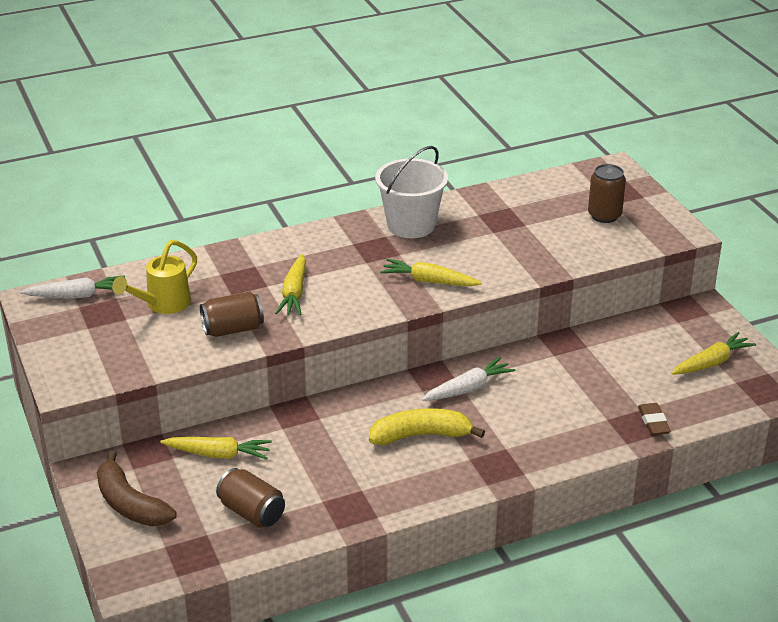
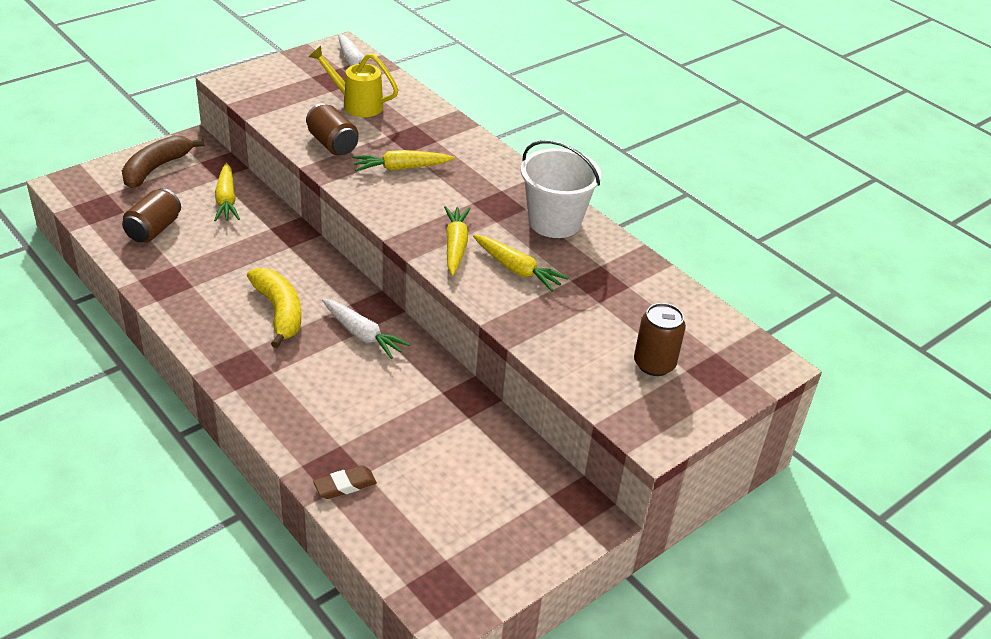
camera: 70 degrees right, 5 degrees up
(711, 362) = (477, 533): yellow carrot -> yellow carrot (517, 269)

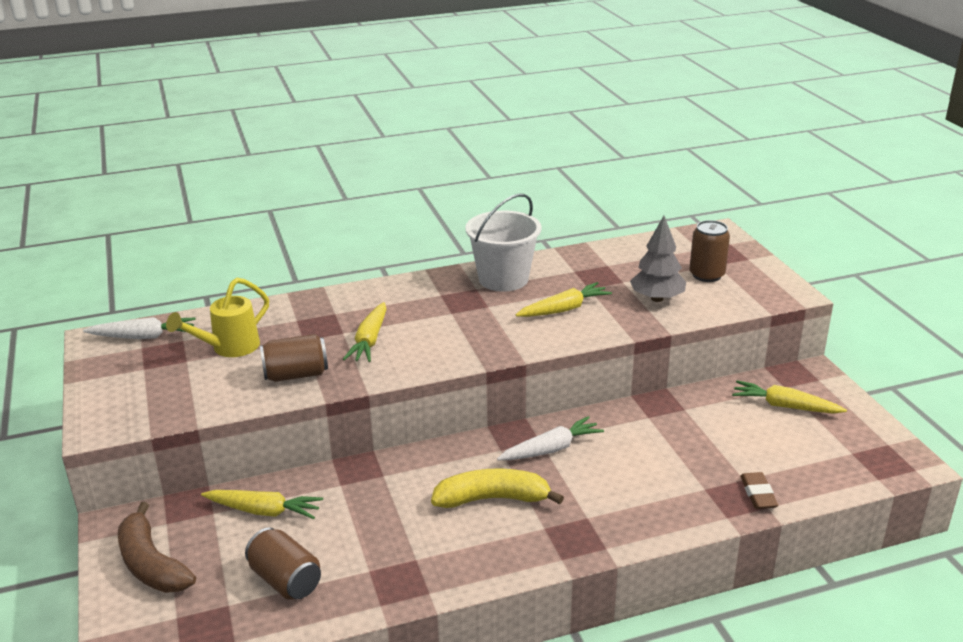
camera: 65 degrees left, 10 degrees down
(455, 246) = (515, 333): yellow carrot -> yellow carrot (784, 406)
(576, 331) = (657, 298): none -> grey tree

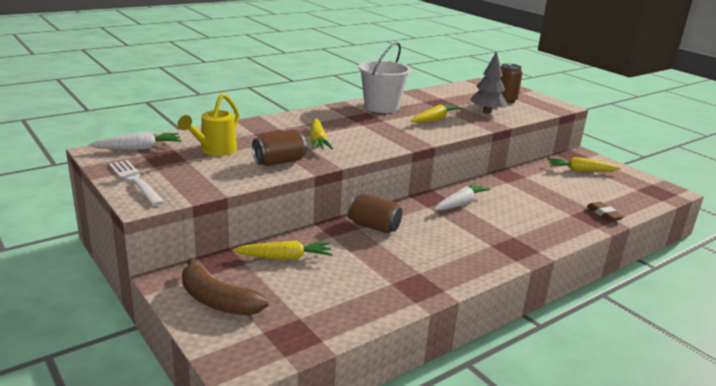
camera: 20 degrees left, 5 degrees down
(109, 392) = (135, 181): none -> white fork
(286, 580) = (333, 297): brown can -> brown can (374, 226)
(492, 499) = (444, 233): yellow banana -> none

